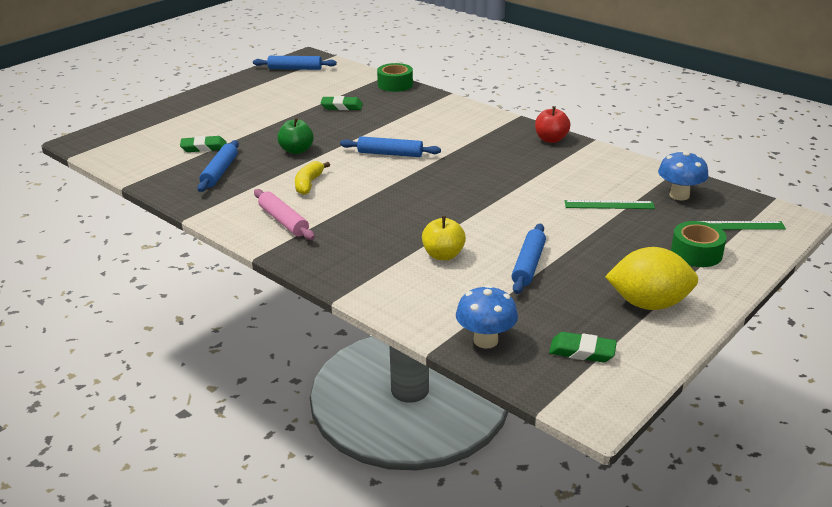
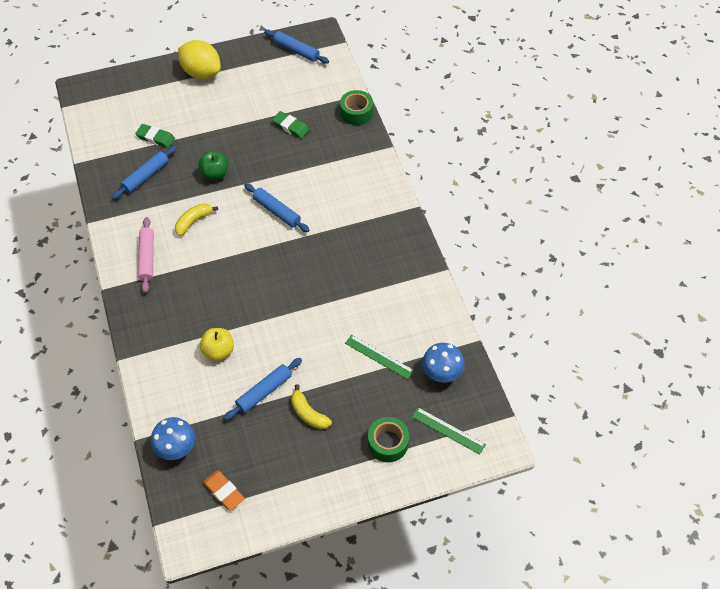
camera: 30 degrees right, 25 degrees up
(551, 139) = (411, 252): red apple -> none
(582, 351) = (224, 491): green eraser -> orange eraser
(593, 263) = (308, 413): none -> yellow banana
(648, 304) = (305, 474): yellow lemon -> yellow lemon (201, 72)

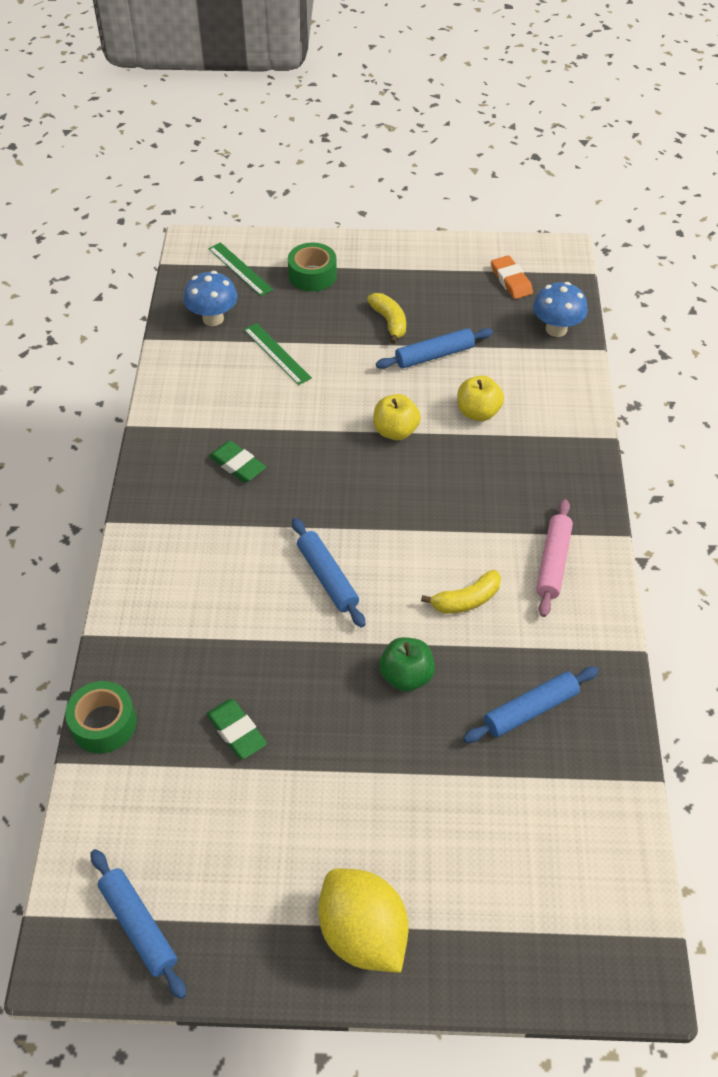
camera: 160 degrees left, 5 degrees down
(155, 138) = (497, 790): green eraser -> green eraser (237, 465)
(270, 318) = (395, 431): none -> yellow apple

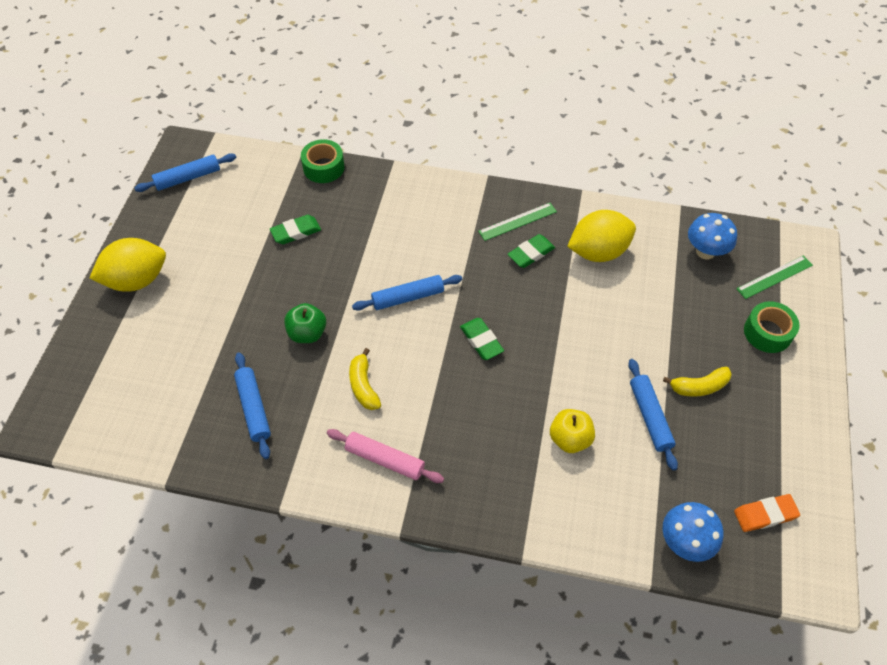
camera: 100 degrees right, 5 degrees up
(226, 405) = (598, 251): none -> yellow lemon
(277, 353) = (658, 292): green ruler -> green ruler (517, 221)
(375, 497) = (481, 341): none -> green eraser
(395, 431) = (554, 367): yellow apple -> none

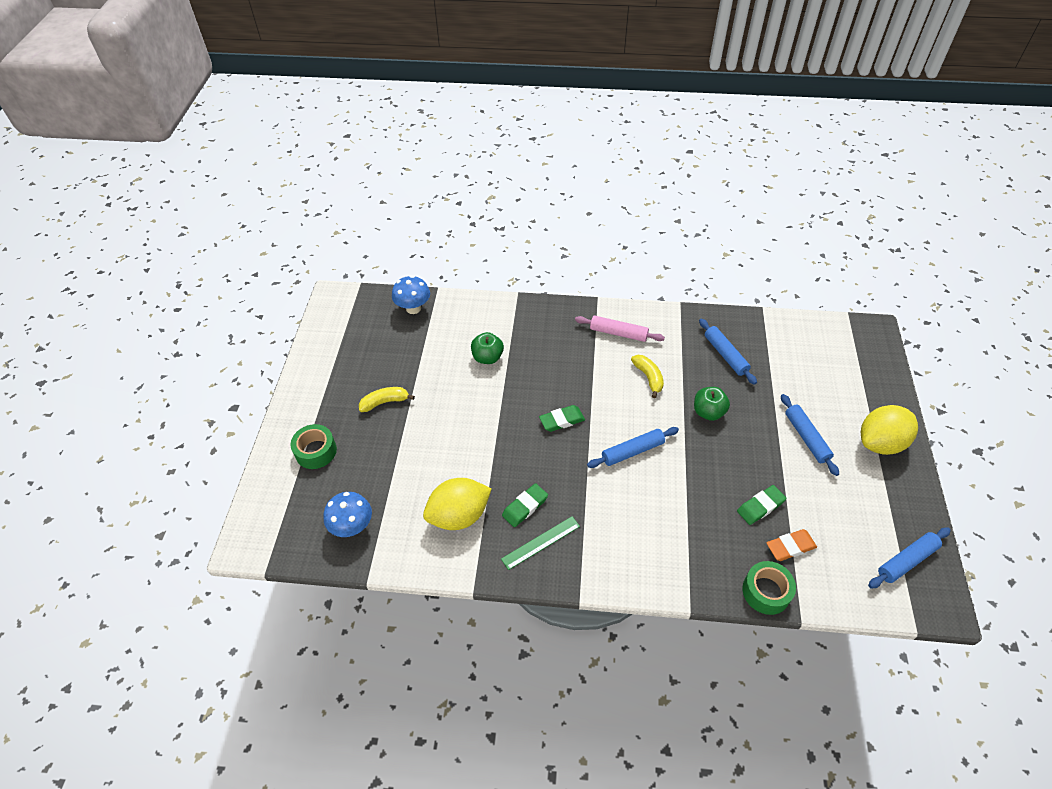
camera: 175 degrees right, 5 degrees down
(481, 341) = (562, 420): green eraser -> green eraser turned 75 degrees counterclockwise
(570, 439) = (487, 357): yellow apple -> green apple
(650, 417) = (426, 377): blue rolling pin -> blue rolling pin (806, 437)
(765, 514) = (356, 327): orange eraser -> orange eraser (790, 547)
(774, 277) = (292, 506): green ruler -> none

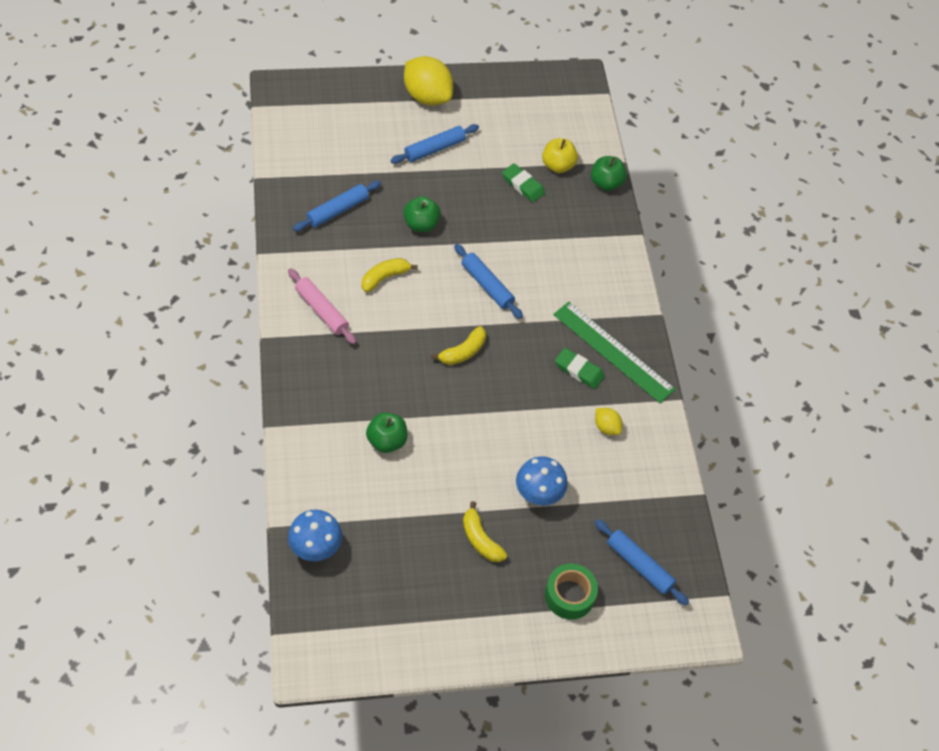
camera: 110 degrees left, 5 degrees up
(352, 527) = (650, 525): blue mushroom -> blue mushroom (538, 494)
(459, 515) = (606, 427): yellow lemon -> yellow lemon, size x0.47
(541, 542) = (613, 351): green ruler -> green ruler, size x1.68
(562, 420) = (463, 352): green eraser -> yellow banana
(618, 333) = (322, 310): pink rolling pin -> pink rolling pin turned 45 degrees counterclockwise
(766, 592) = (606, 183): green tape -> green apple
(790, 547) = (558, 166): orange eraser -> yellow apple
(906, 561) = (547, 92): blue rolling pin -> blue rolling pin (639, 565)

